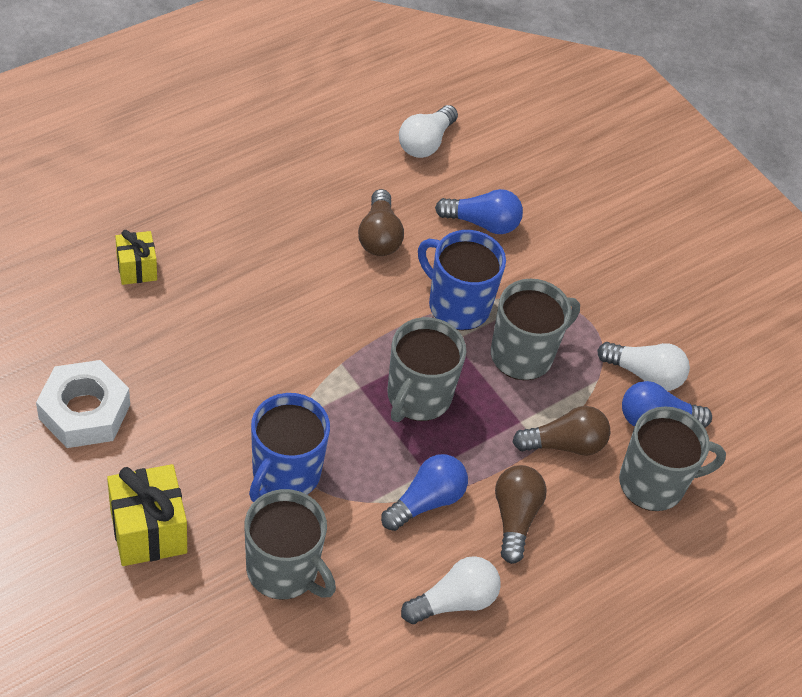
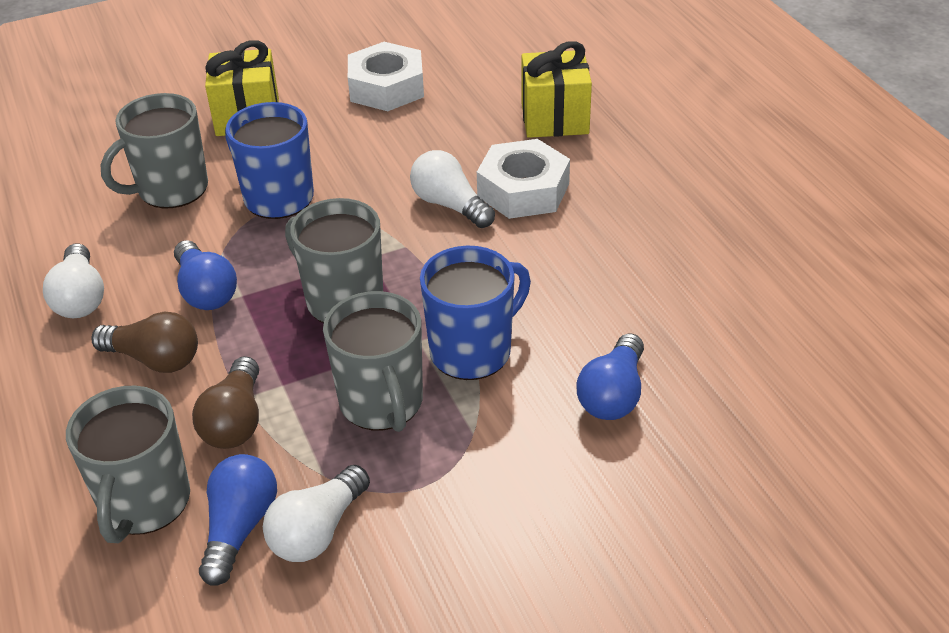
camera: 110 degrees right, 10 degrees down
(136, 269) = (554, 119): yellow gift -> yellow gift, size x1.65
(251, 286) = (523, 190): none -> white nut
(379, 236) = (592, 293): brown light bulb -> none
(425, 142) = (765, 355): white light bulb -> white light bulb (450, 205)

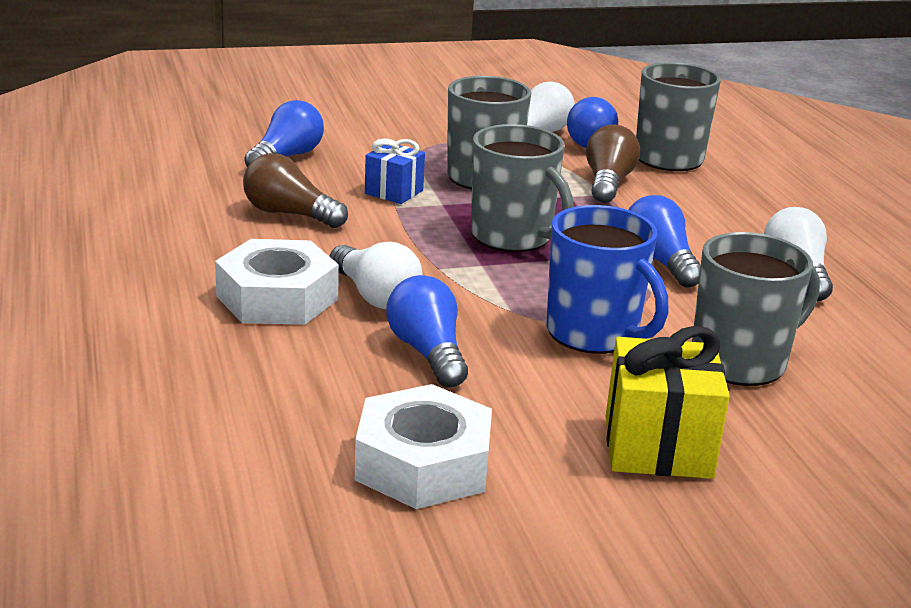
camera: 175 degrees left, 15 degrees down
(154, 359) = (694, 223): brown light bulb -> brown light bulb (289, 214)
(398, 160) = (428, 353): none -> blue light bulb
(473, 351) = (394, 192): blue mug -> blue gift
(554, 119) = (178, 373): yellow gift -> none

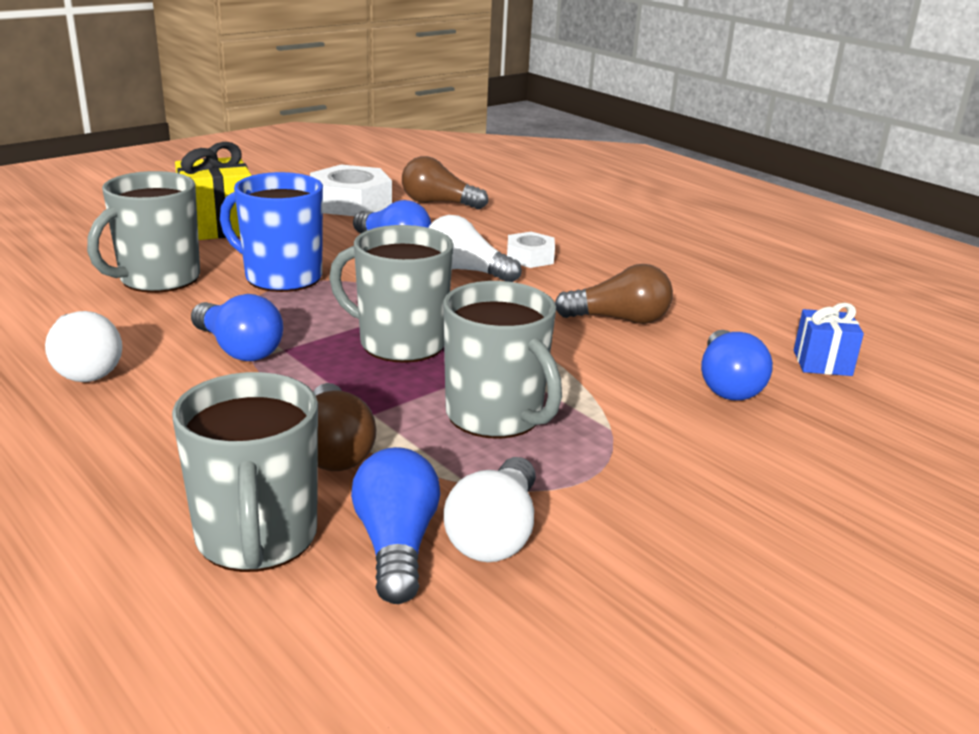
camera: 155 degrees right, 0 degrees up
(277, 298) = (530, 257): white nut -> white nut, size x0.57
(281, 429) = (438, 203): none -> brown light bulb
(394, 192) = (564, 367): blue gift -> blue gift (822, 363)

